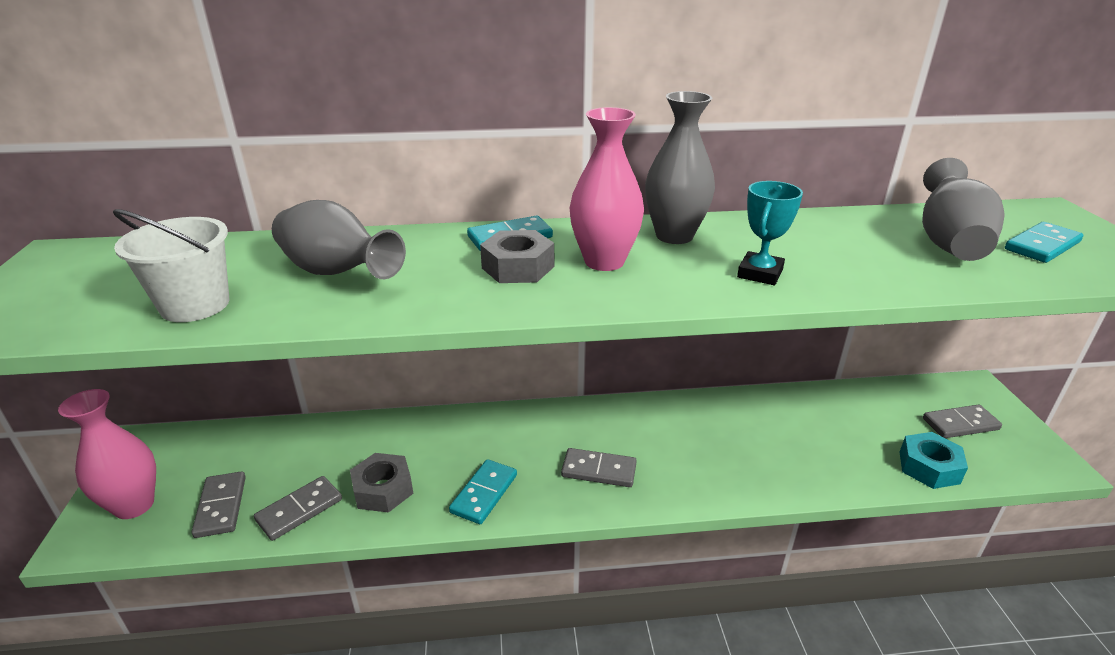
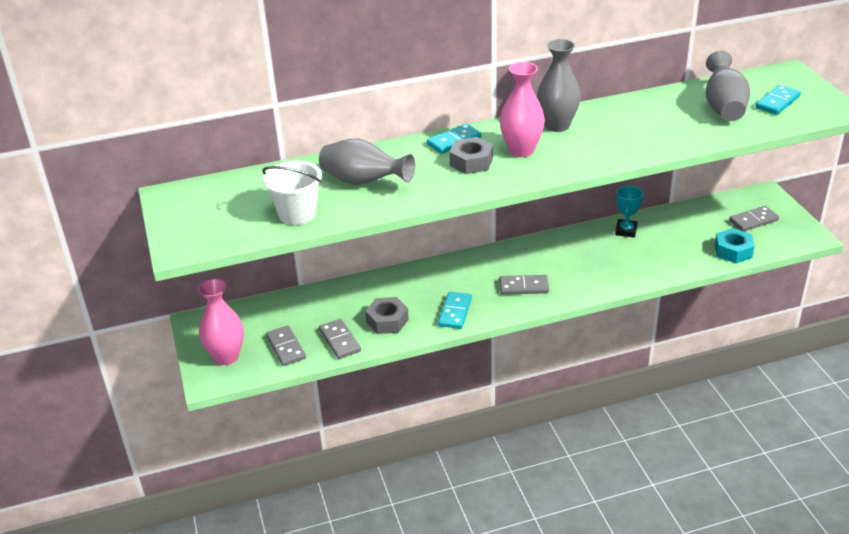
camera: 10 degrees left, 5 degrees up
(299, 510) = (339, 341): grey domino -> grey domino turned 60 degrees counterclockwise
(760, 273) = (615, 145): turquoise trophy -> turquoise trophy (626, 231)

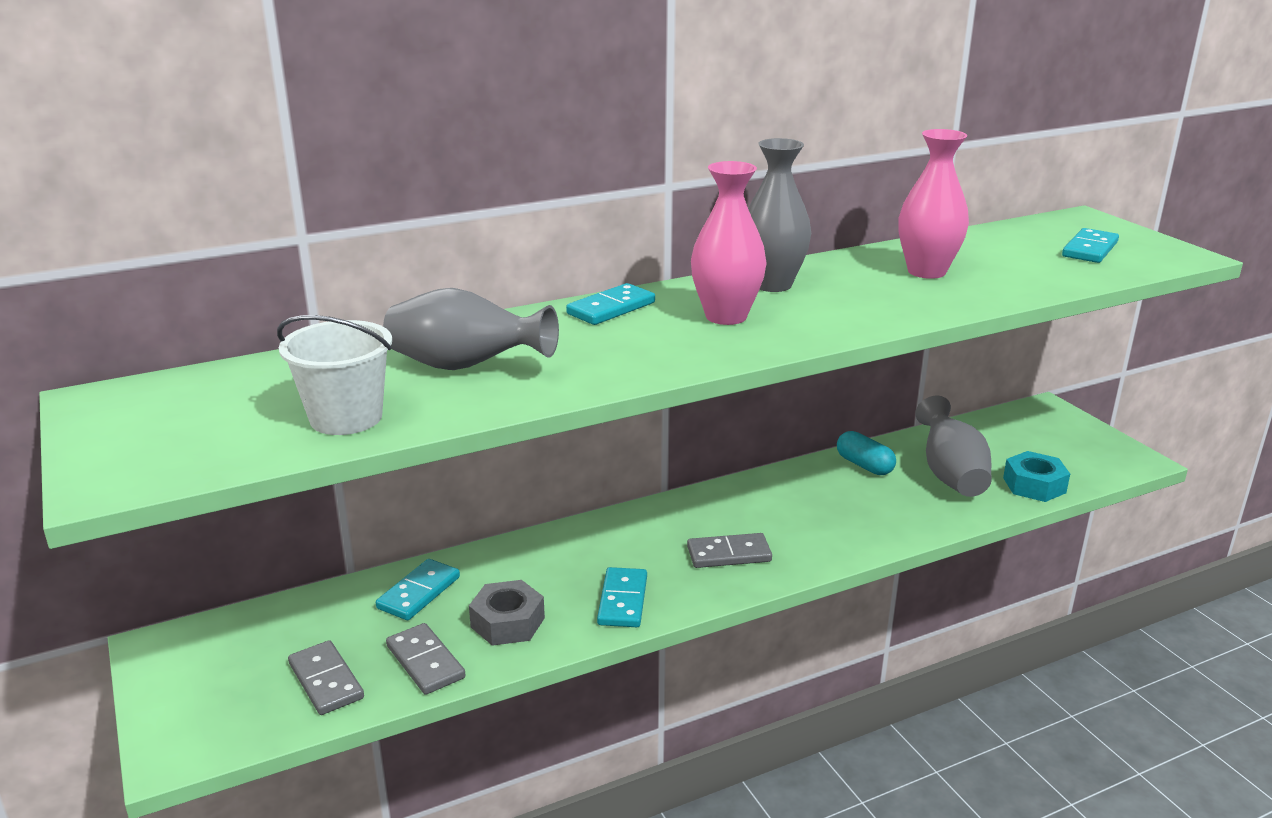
camera: 10 degrees left, 10 degrees down
(226, 356) = (212, 705): pink vase -> pink vase (926, 271)
(339, 300) = (419, 593): none -> turquoise domino
(471, 162) = (647, 334): grey nut -> none
(626, 231) = (864, 465): turquoise trophy -> turquoise capsule
(723, 107) = (1015, 257): grey vase -> grey vase (950, 475)
(753, 220) = (1045, 443): grey domino -> none

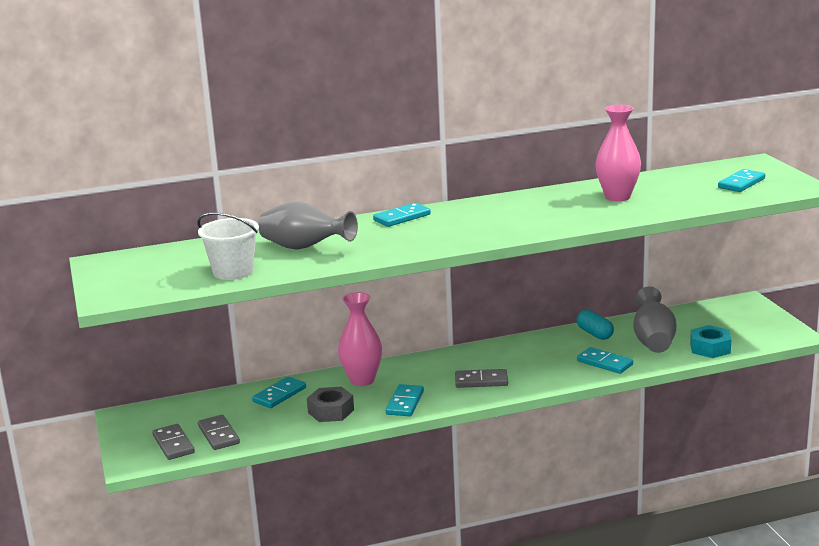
camera: 10 degrees right, 5 degrees down
(425, 662) = (277, 428): grey domino -> grey domino (173, 444)
(726, 316) = (471, 223): pink vase -> pink vase (362, 380)
(772, 285) = (510, 204): grey vase -> none
(898, 515) = (604, 363): none -> turquoise domino

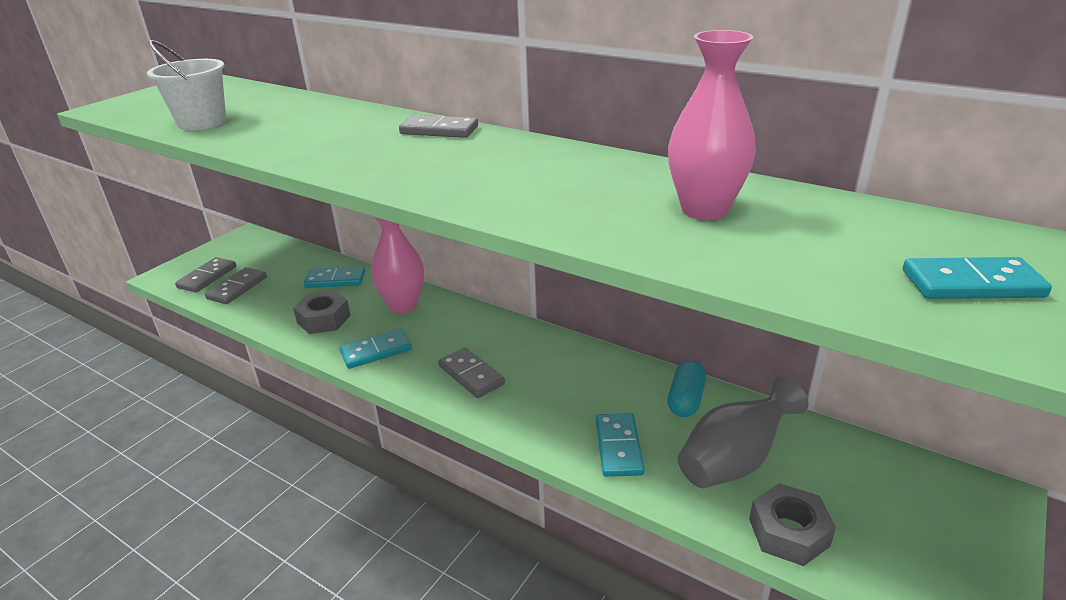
camera: 50 degrees right, 10 degrees up
(304, 248) = (296, 125): grey vase -> none
(402, 217) = (439, 130): turquoise domino -> grey domino
(710, 348) = (788, 532): turquoise nut -> grey nut

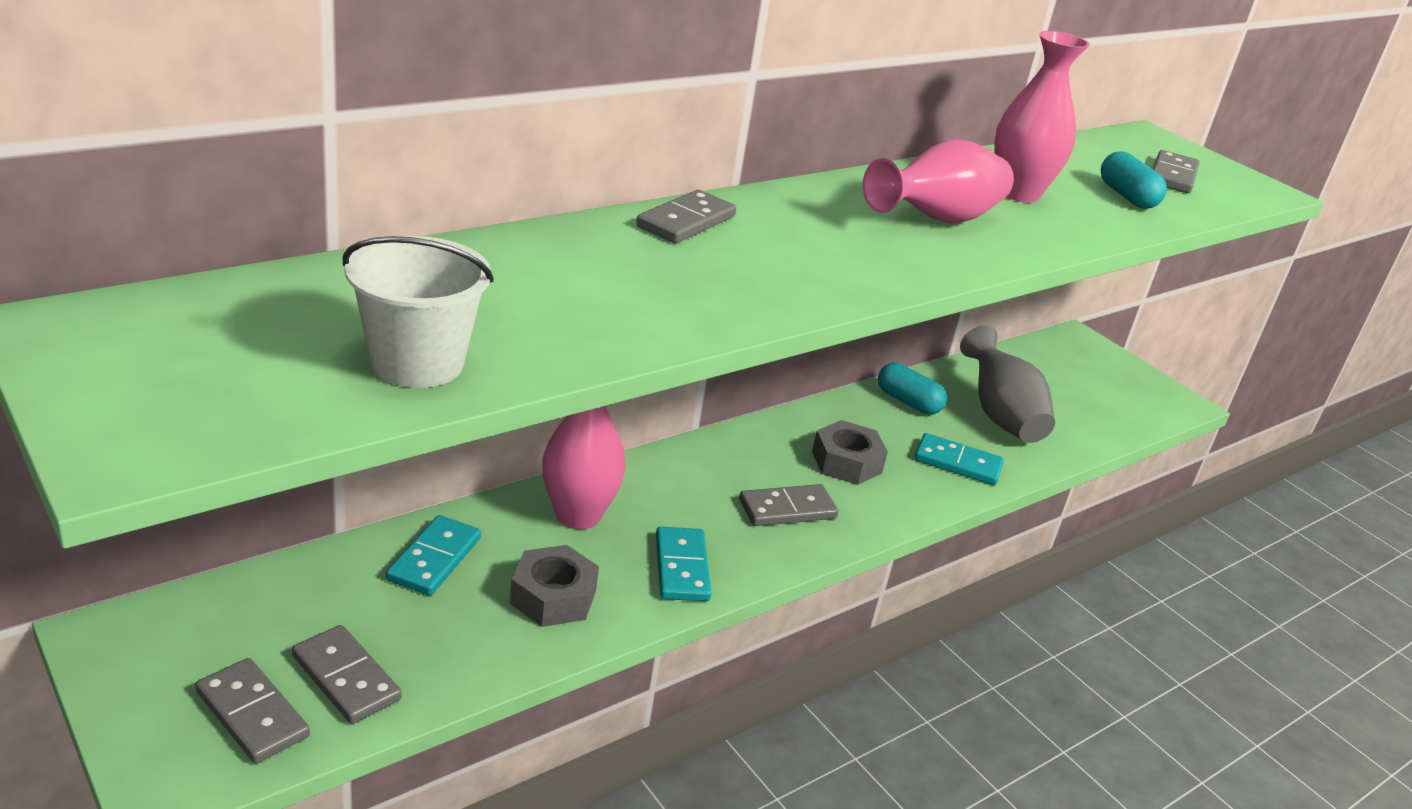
camera: 75 degrees left, 0 degrees up
(571, 189) = (936, 220): none -> pink vase
(788, 532) = (1087, 429): grey nut -> grey nut (846, 462)
(820, 261) = (1126, 196): none -> turquoise capsule
(971, 283) = (1172, 176): turquoise domino -> grey domino

